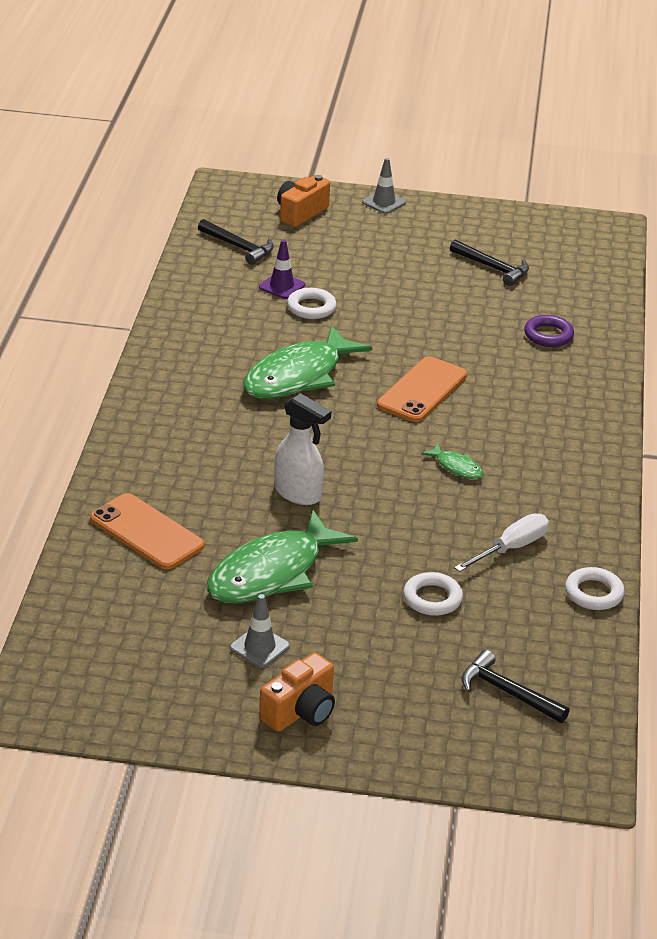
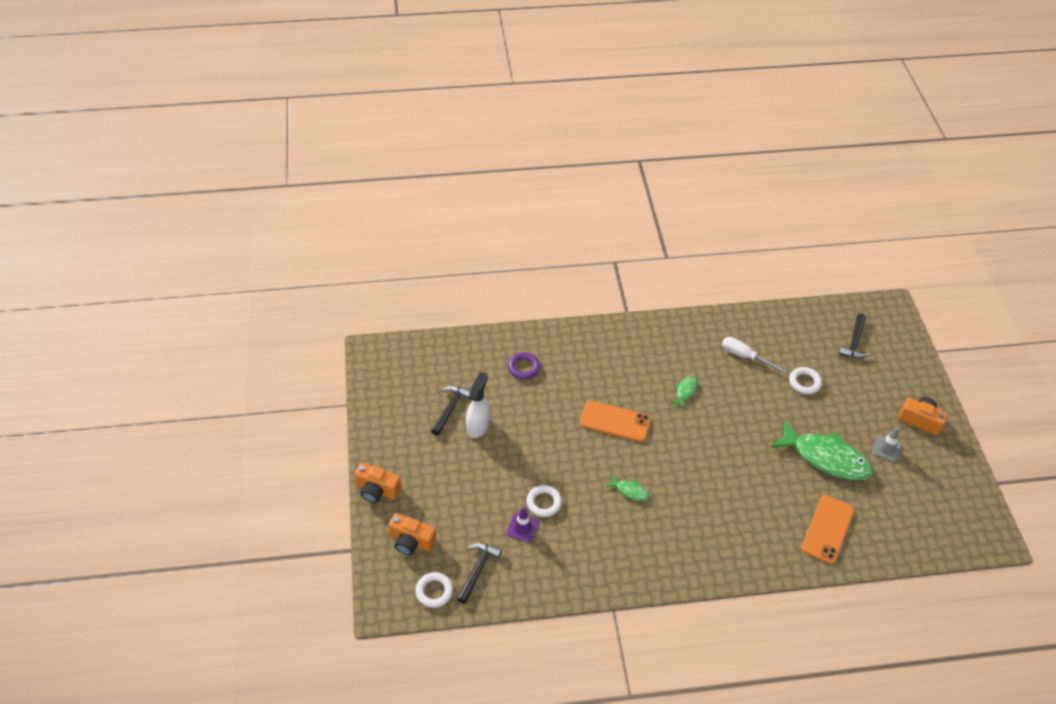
camera: 105 degrees left, 15 degrees up
(298, 376) = (630, 491): green fish -> green fish, size x0.43
(298, 494) = (750, 462): white spray bottle -> white spray bottle (478, 426)
(384, 202) = (377, 490): grey traffic cone -> orange camera
(594, 593) = (761, 318): white ring -> white ring (434, 591)

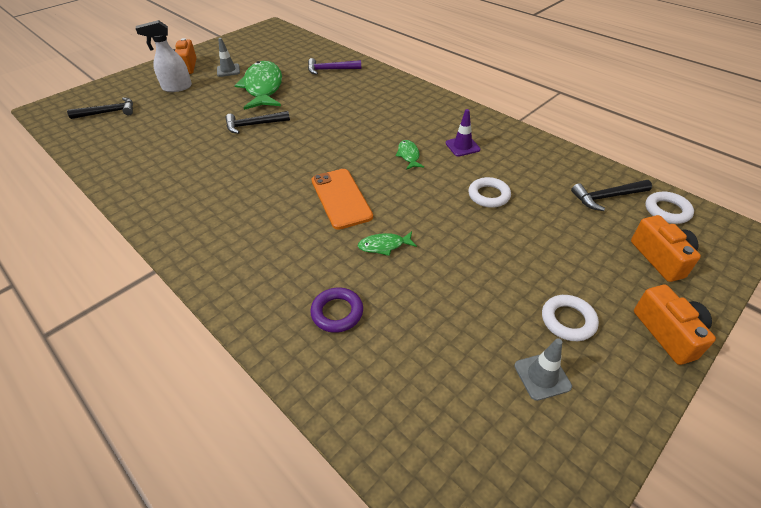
camera: 125 degrees left, 5 degrees down
(413, 419) = (542, 376): none -> grey traffic cone
(450, 409) = (479, 345): black hammer -> black hammer (254, 125)
(478, 426) = (469, 299): white spray bottle -> white spray bottle (177, 88)
(522, 527) = (530, 194): purple traffic cone -> purple traffic cone (462, 146)
(685, 391) = (255, 173): green fish -> green fish (384, 246)
(744, 356) = (173, 158): white screwdriver -> none
(804, 382) = (184, 119): white ring -> white ring (568, 320)
(827, 529) = (330, 70): orange phone -> purple hammer

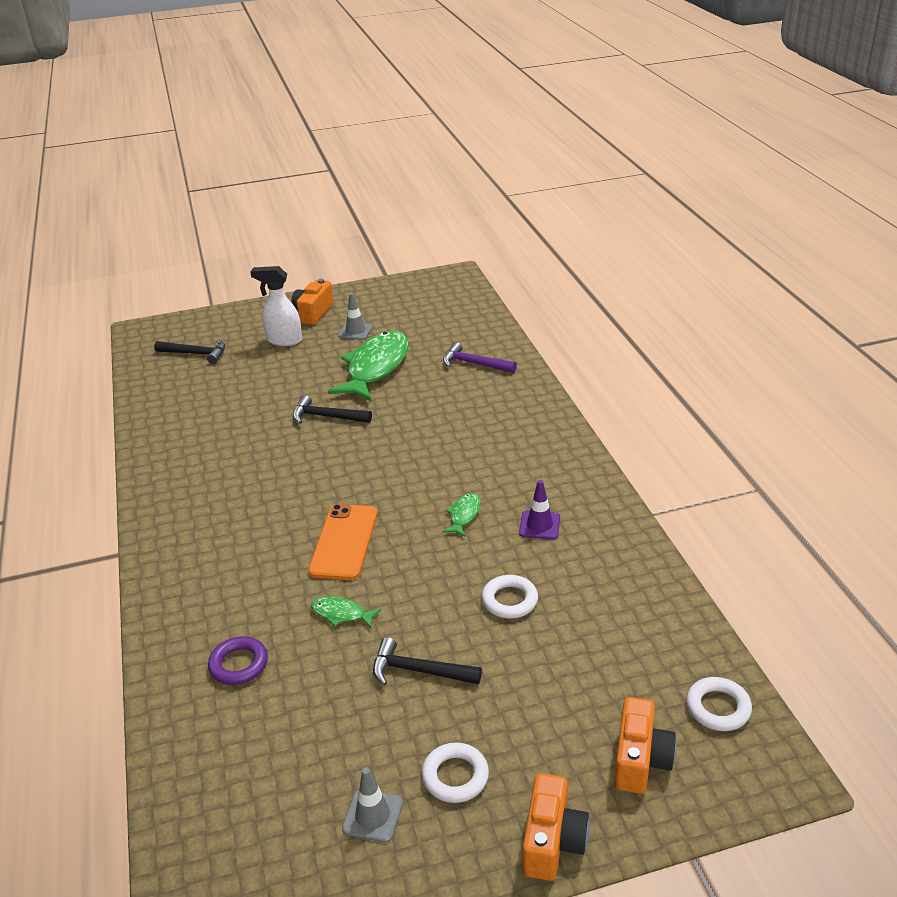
camera: 30 degrees right, 10 degrees down
(607, 197) = (656, 659): black hammer -> black hammer (419, 671)

